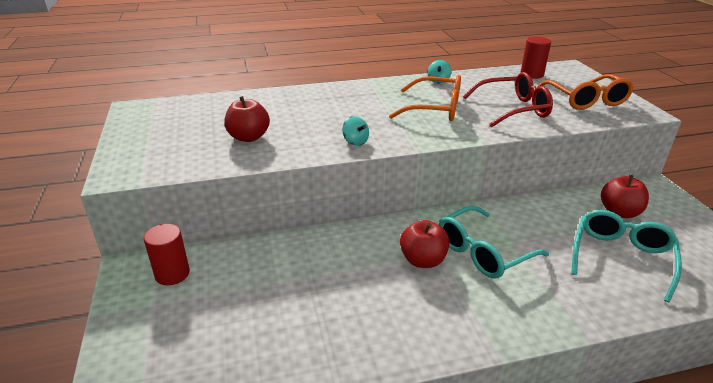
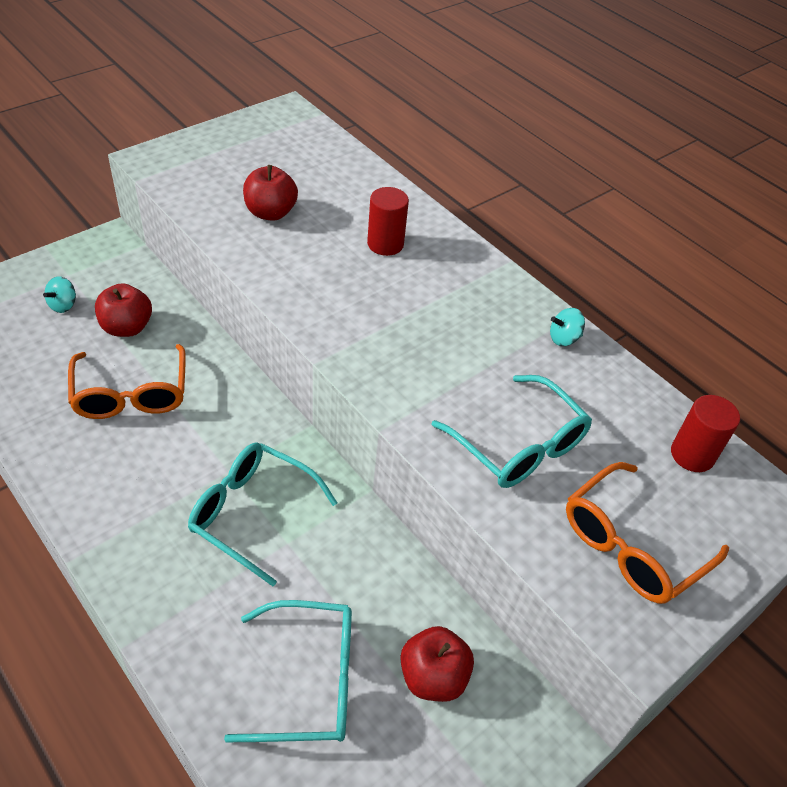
camera: 60 degrees right, 15 degrees up
(172, 274) = (111, 271): red cylinder -> red cylinder (385, 244)
(355, 141) = (310, 300): turquoise spinning top -> turquoise spinning top (63, 305)
(423, 260) = (211, 456): red apple -> red apple (127, 327)
(435, 109) = (456, 355): orange glasses -> orange glasses (131, 394)
(513, 109) = (519, 445): red glasses -> turquoise glasses

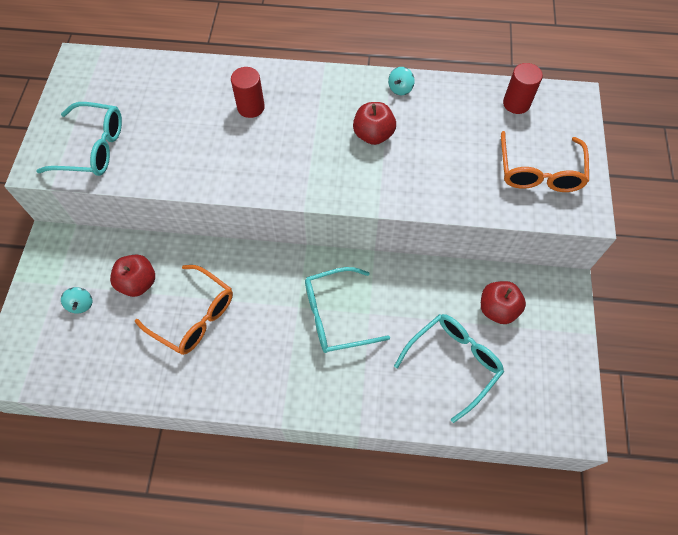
camera: 40 degrees left, 15 degrees up
(270, 213) = (162, 141): red apple -> red apple (373, 135)
(519, 445) = (445, 166): turquoise glasses -> turquoise glasses (93, 148)

